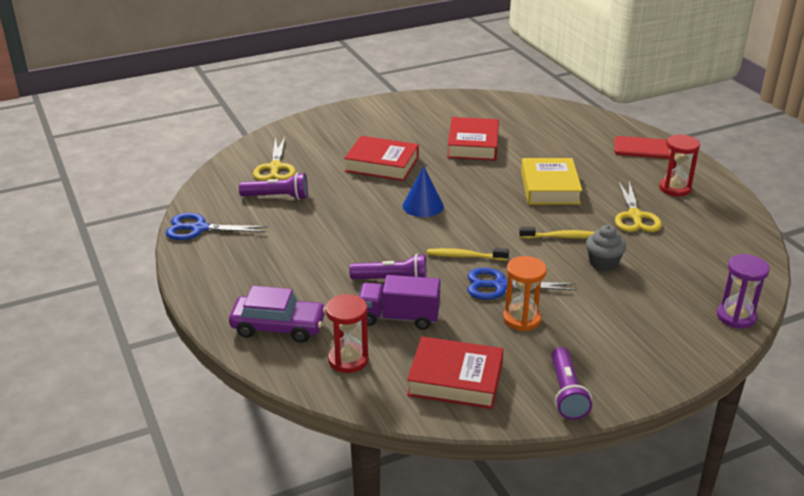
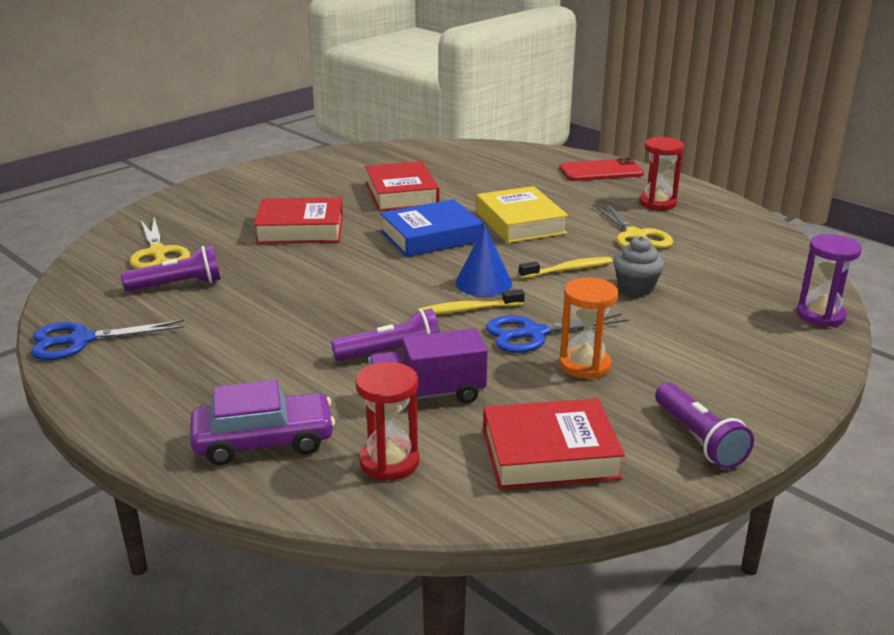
camera: 20 degrees left, 5 degrees down
(423, 206) = (380, 264): blue cone -> blue cone (483, 283)
(474, 188) = (431, 236): none -> blue book

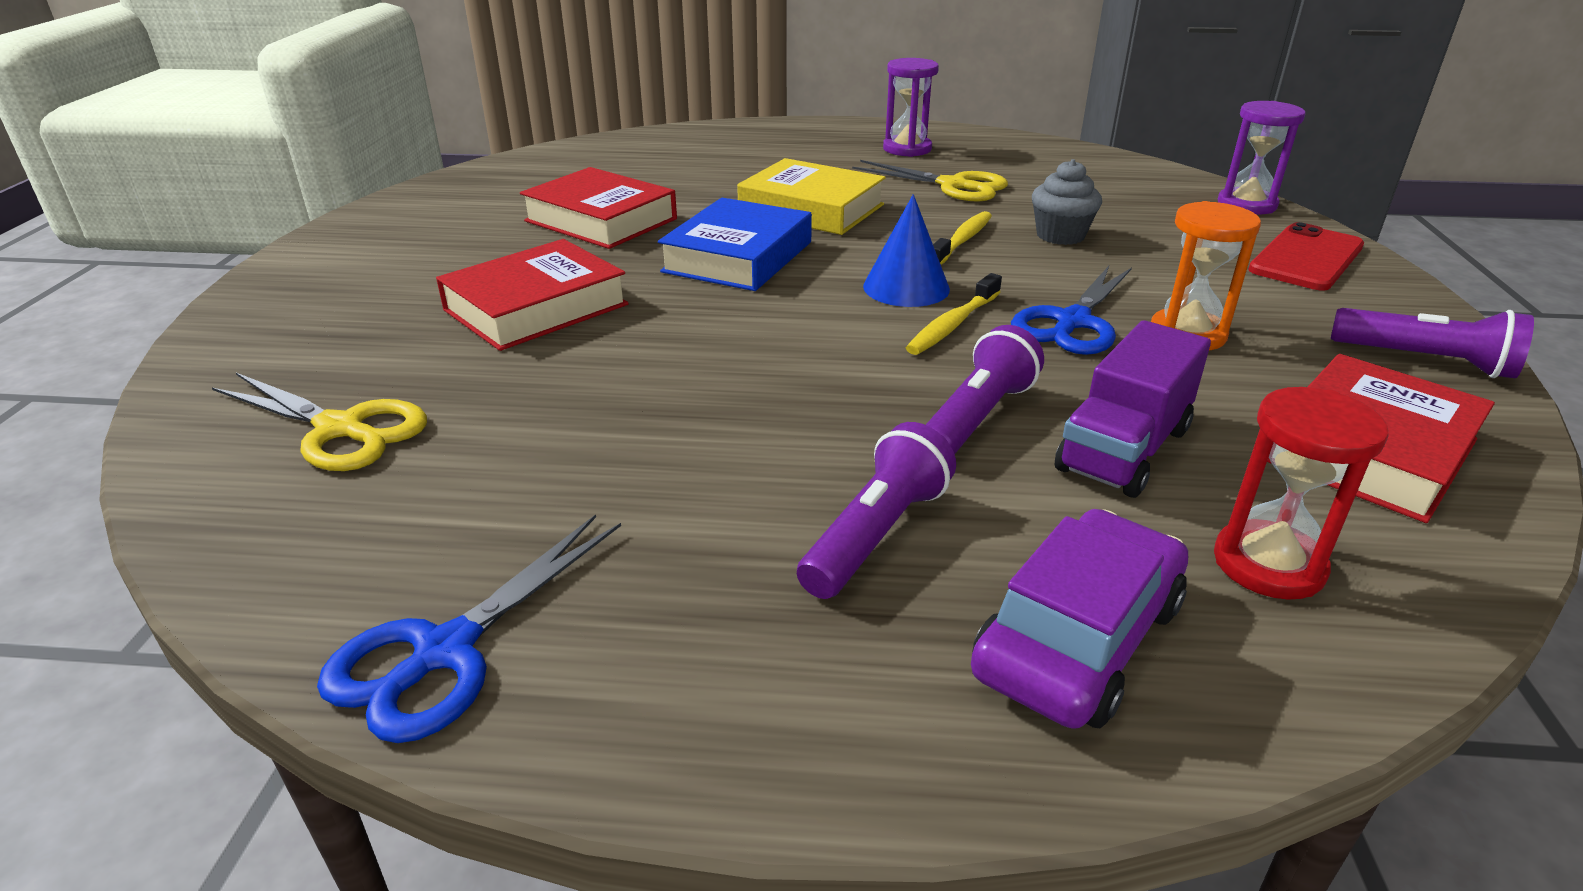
camera: 40 degrees left, 5 degrees up
(178, 285) = (474, 464): purple flashlight -> purple flashlight (876, 534)
(601, 171) = (789, 134): red phone -> red phone (1306, 258)
(657, 203) = (907, 149): red hourglass -> purple hourglass

